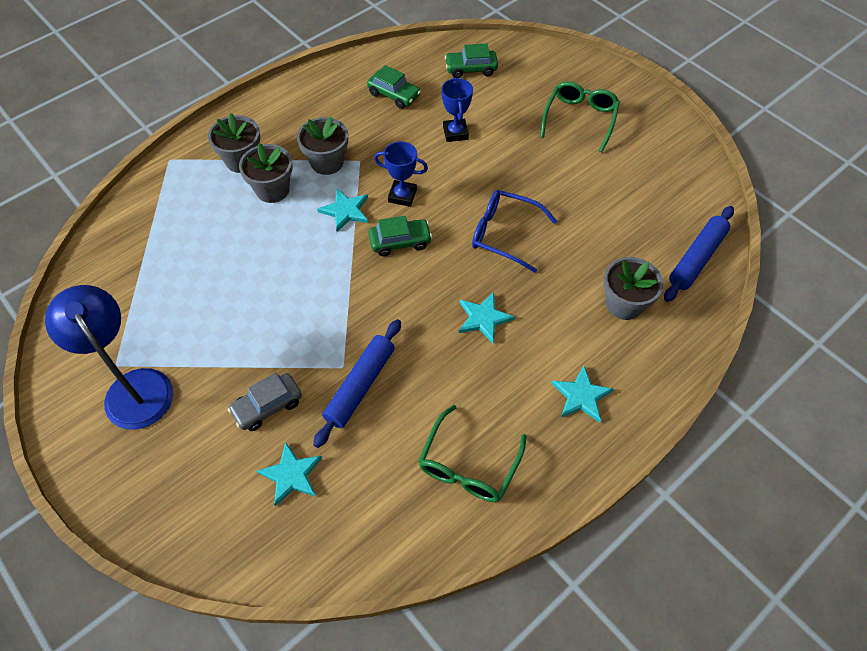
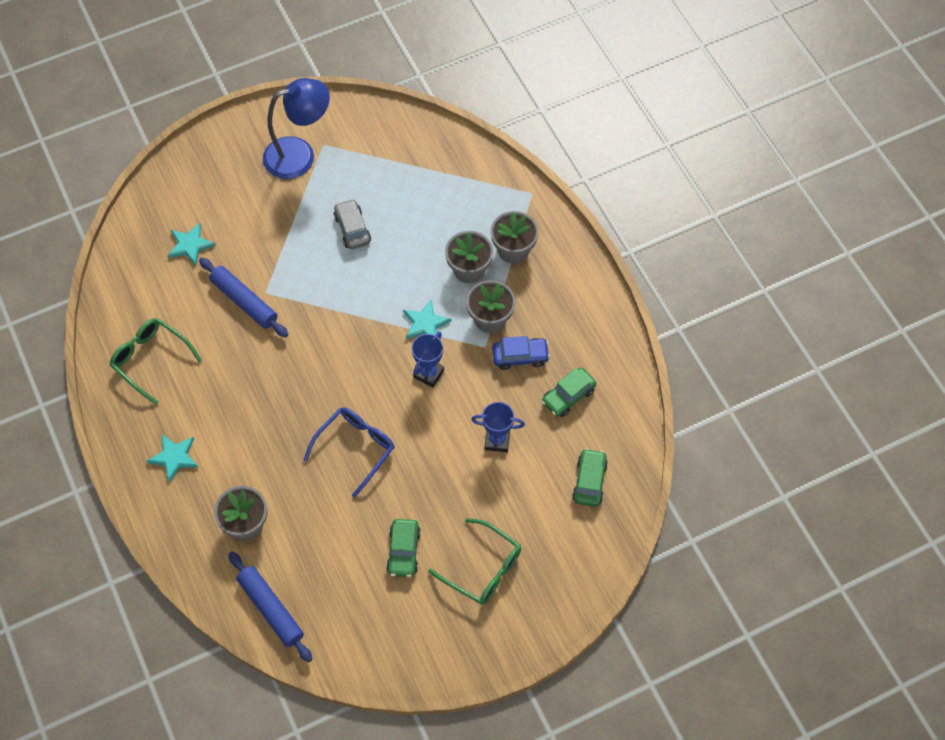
camera: 105 degrees right, 5 degrees up
(267, 406) = (251, 237): grey car -> grey car (352, 229)
(363, 133) = (520, 356): none -> blue car
(400, 242) = (375, 360): green car -> green car (403, 551)
(483, 318) = (272, 405): turquoise star -> none

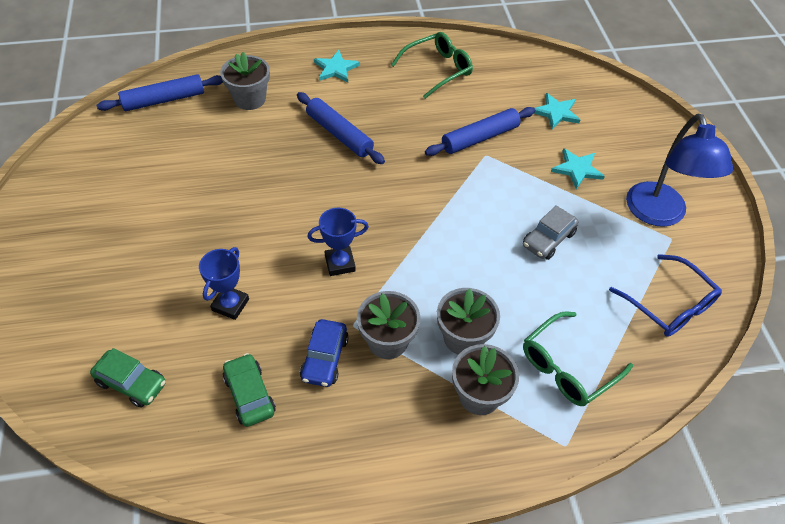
camera: 105 degrees right, 10 degrees down
(274, 422) = (339, 134): none -> blue rolling pin
(352, 229) = (548, 239): grey car -> grey car turned 135 degrees clockwise
(355, 448) = (283, 185): blue glasses -> blue glasses (670, 305)
(403, 551) = (157, 196): green car -> none
(425, 323) = (404, 276): turquoise star -> turquoise star (577, 169)
(428, 373) = (340, 263): blue trophy -> blue trophy turned 60 degrees counterclockwise
(483, 568) = (99, 254): green glasses -> green glasses (567, 367)

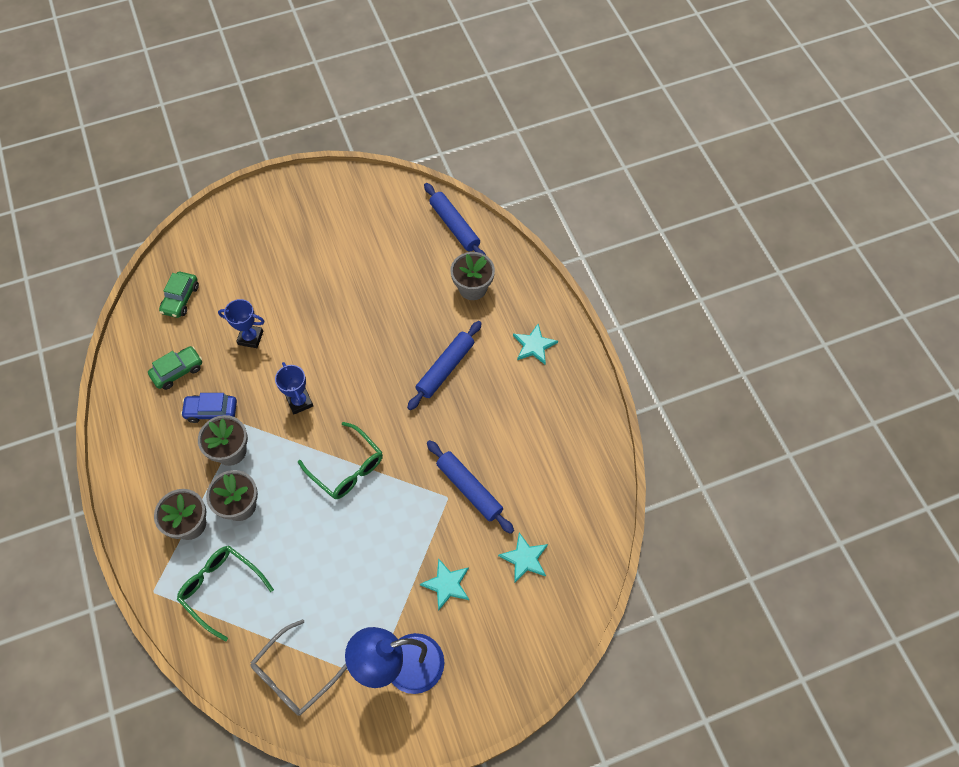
camera: 80 degrees right, 10 degrees up
(438, 69) = (559, 436): green glasses -> green glasses (347, 468)
(548, 239) = (352, 563): grey car -> none
(670, 305) = (293, 675): blue glasses -> grey glasses

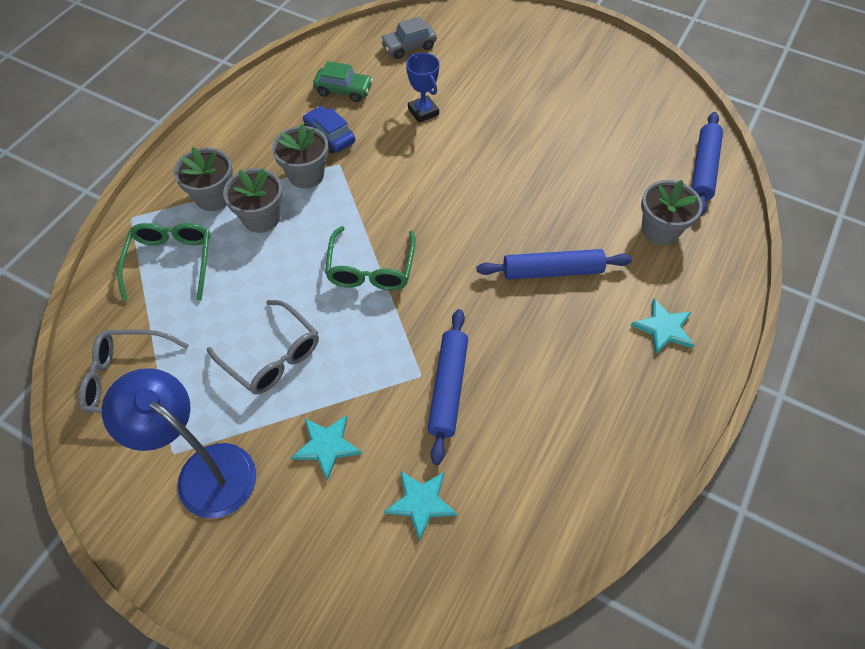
camera: 50 degrees right, 5 degrees down
(180, 299) = (408, 47): green car -> grey car
(299, 402) = (400, 187): blue trophy -> none
(357, 573) = (272, 356): none -> grey glasses

